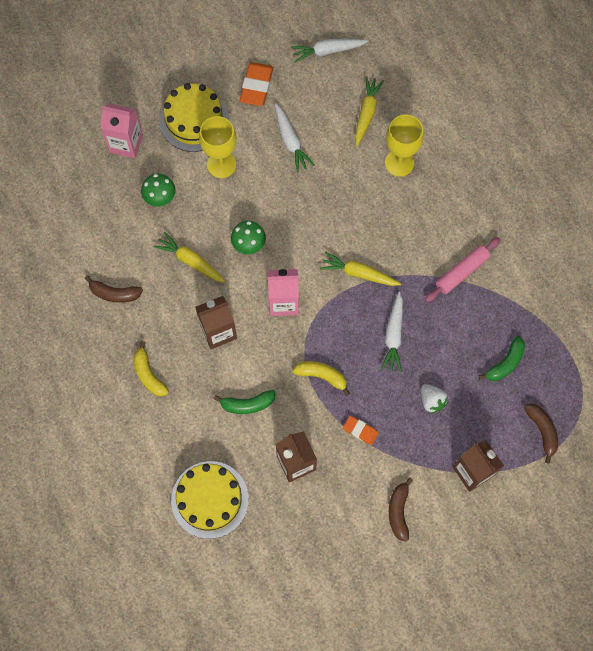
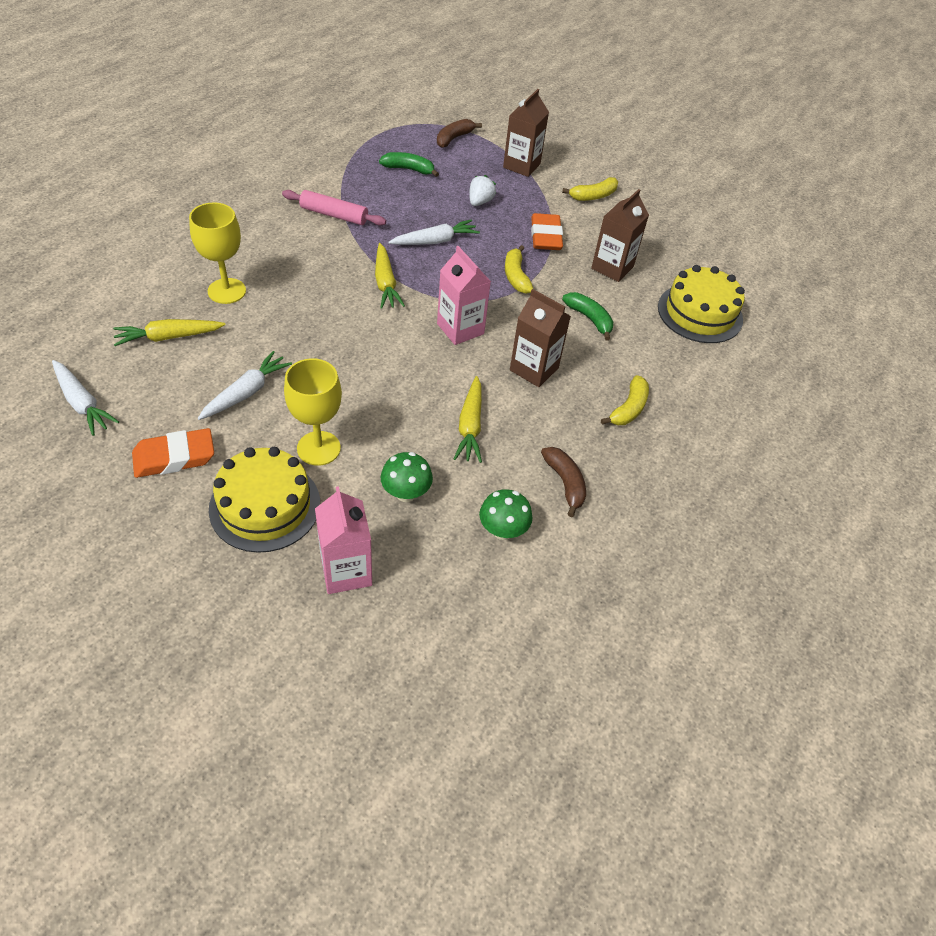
camera: 125 degrees left, 20 degrees down
(249, 244) = (412, 381): green mushroom -> green mushroom (502, 530)
(360, 431) = (546, 236): orange eraser -> orange eraser, size x1.68
(398, 511) = (593, 196): brown banana -> yellow banana

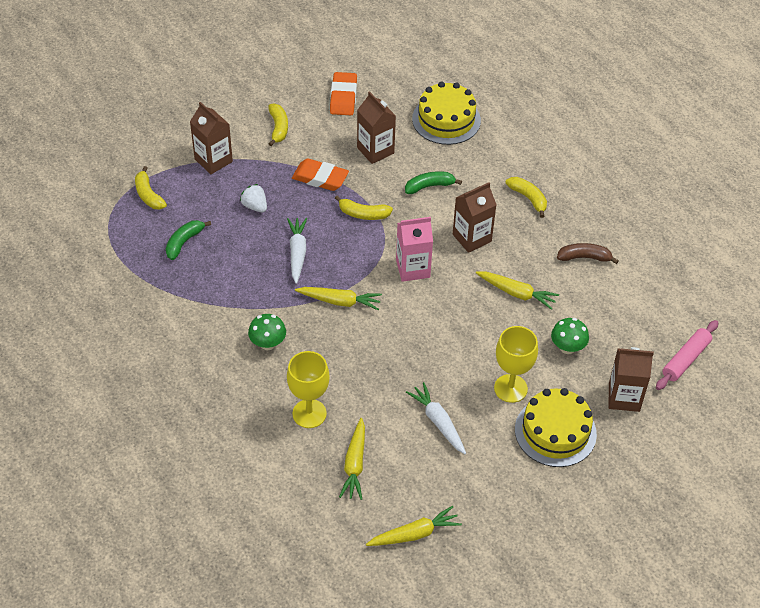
camera: 65 degrees left, 0 degrees up
(82, 403) = (414, 534): white carrot -> yellow carrot
(174, 457) = (492, 479): orange eraser -> orange eraser (343, 97)
(334, 215) = (231, 314): pink rolling pin -> pink rolling pin (685, 359)
(346, 571) = (624, 397): pink carton -> brown carton
(454, 138) = (148, 195): brown banana -> yellow banana
(502, 530) = (614, 304): green mushroom -> green mushroom (268, 343)

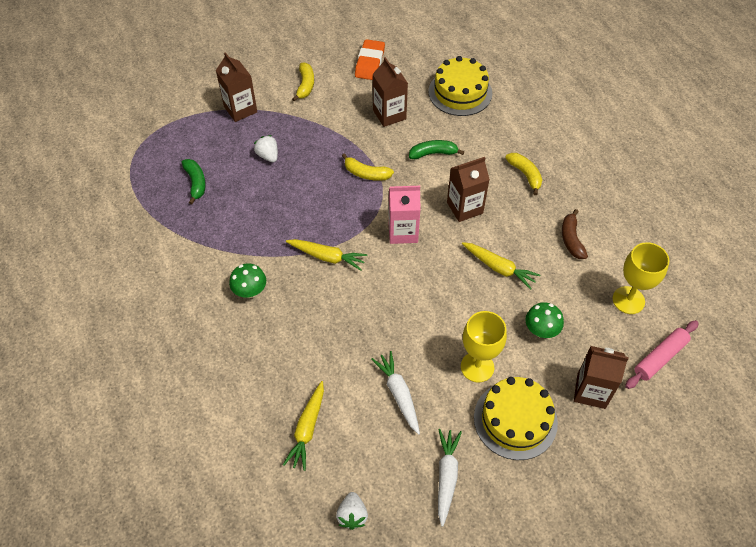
camera: 10 degrees right, 5 degrees up
(148, 195) = (175, 135): yellow banana -> none
(184, 242) = (196, 183): green banana -> green banana turned 120 degrees clockwise
(297, 253) = (297, 205): white carrot -> white carrot (446, 476)
(309, 413) = (274, 369): yellow goblet -> yellow goblet (628, 300)
(320, 178) = (333, 135): orange eraser -> none
(414, 534) = (352, 515): yellow carrot -> white strawberry
(584, 257) = (571, 239): brown banana -> brown banana turned 105 degrees counterclockwise

